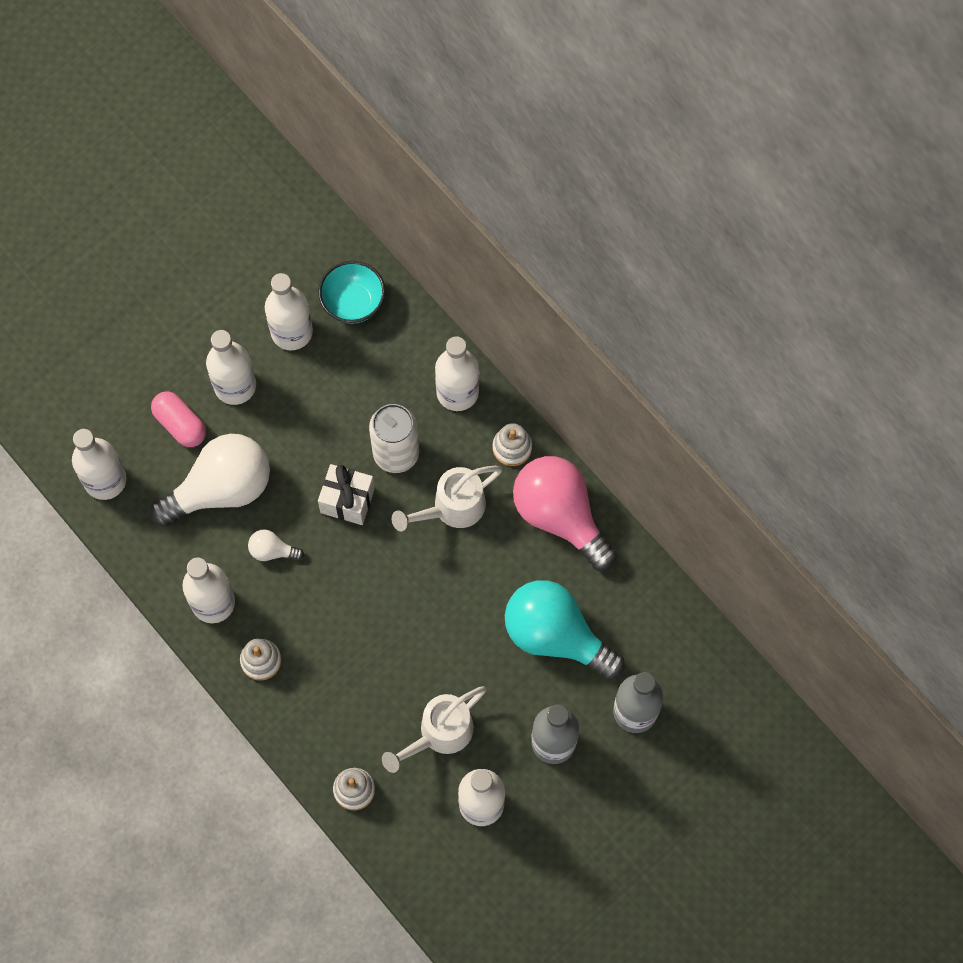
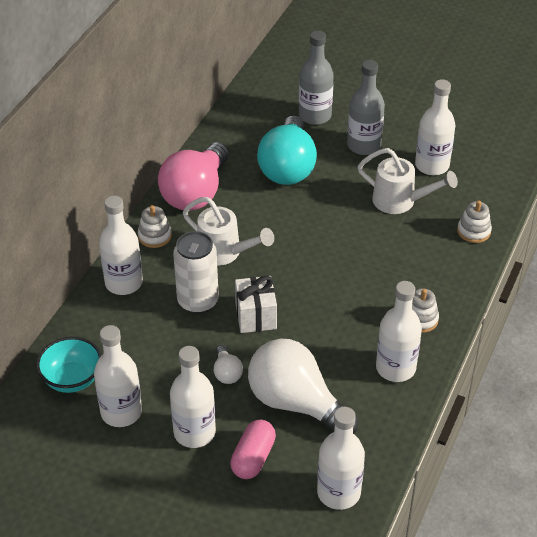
camera: 115 degrees left, 25 degrees down
(272, 551) = (327, 347): white light bulb -> white light bulb (227, 373)

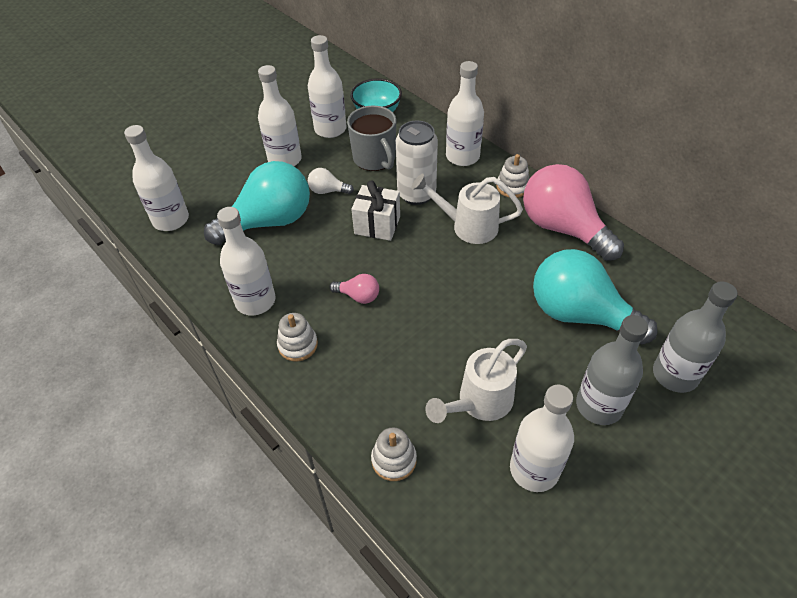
camera: 115 degrees right, 5 degrees up
(157, 352) = (375, 159): none -> grey mug
(224, 252) = (468, 226): white watering can -> white watering can turned 45 degrees clockwise
(253, 458) = (238, 183): pink capsule -> none
(296, 403) = (269, 222): white light bulb -> turquoise light bulb
(347, 299) = (358, 296): none -> pink light bulb

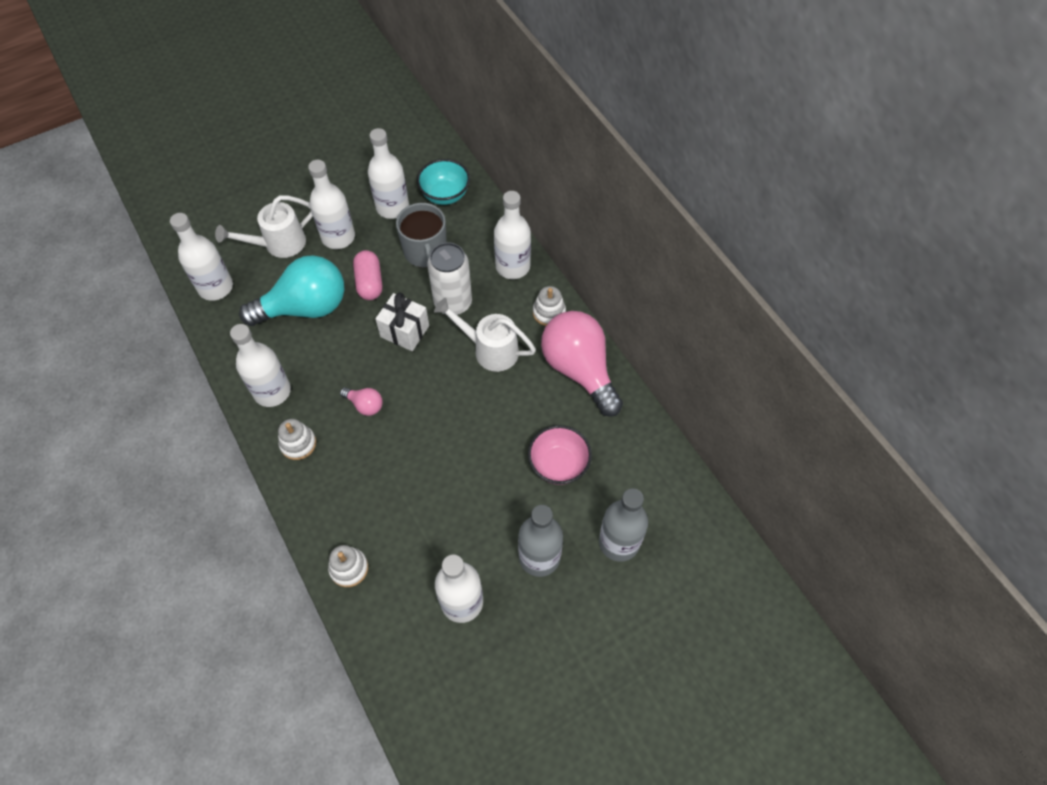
camera: 10 degrees right, 10 degrees up
(328, 191) = (369, 282): white light bulb -> pink capsule
(480, 402) = (438, 531): white watering can -> white watering can (279, 244)
(579, 314) = (558, 465): turquoise light bulb -> pink bowl

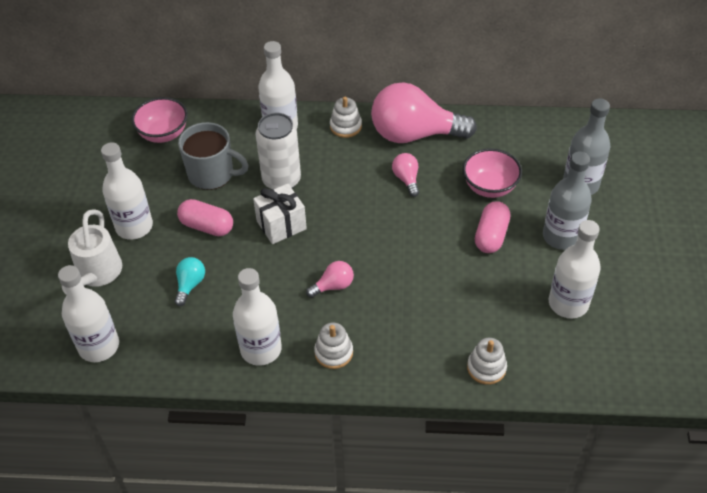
camera: 55 degrees left, 10 degrees down
(305, 307) = (190, 285): turquoise light bulb -> turquoise light bulb, size x0.43
(392, 207) = (140, 174): white bottle -> none
(445, 195) = (163, 134): turquoise bowl -> pink bowl
(490, 350) = (349, 178): white watering can -> none
(500, 496) = (491, 236): none -> pink capsule
(520, 393) = (406, 179): none -> pink light bulb

